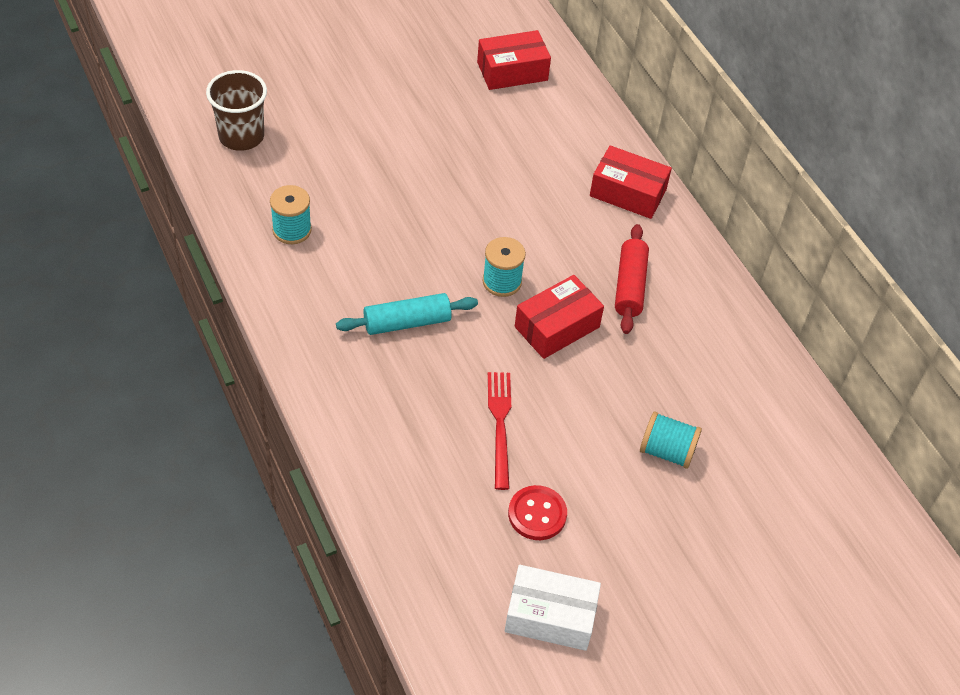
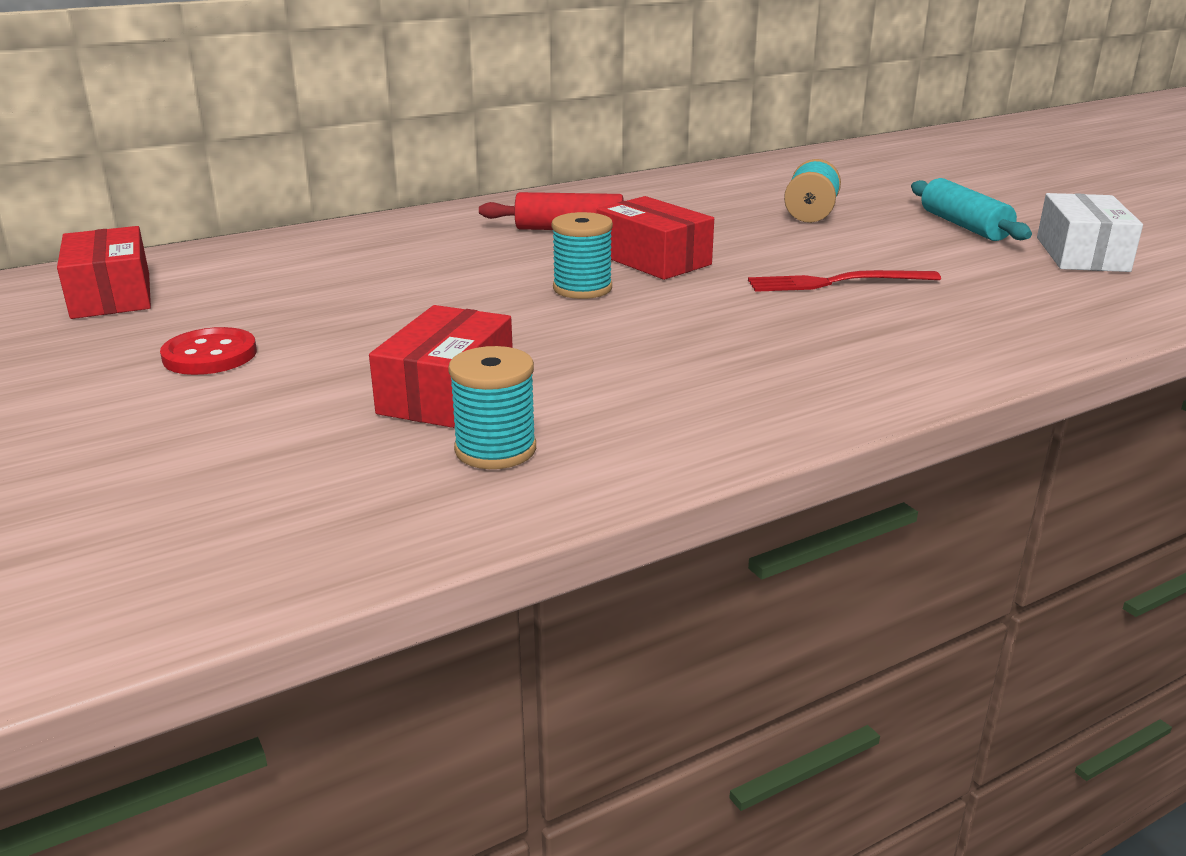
camera: 90 degrees left, 25 degrees down
(241, 136) = (185, 537): brown cup -> none
(407, 322) = (687, 341): turquoise rolling pin -> turquoise rolling pin (964, 226)
(537, 514) = (953, 262): red button -> red button (210, 355)
(628, 193) = (403, 231): red box -> red box (447, 393)

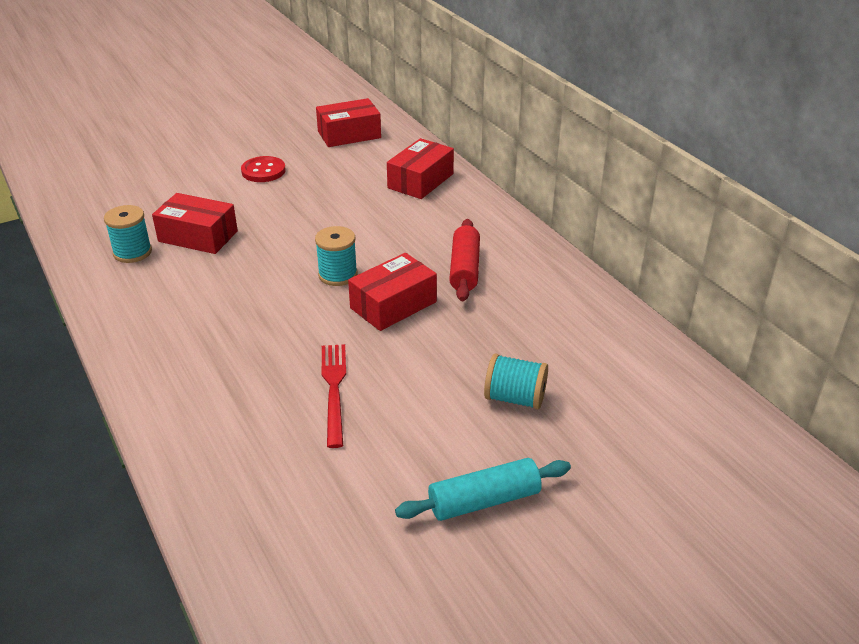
camera: 90 degrees right, 10 degrees up
(323, 249) = (420, 181): none -> red box
(1082, 254) = (392, 571): white box -> none

